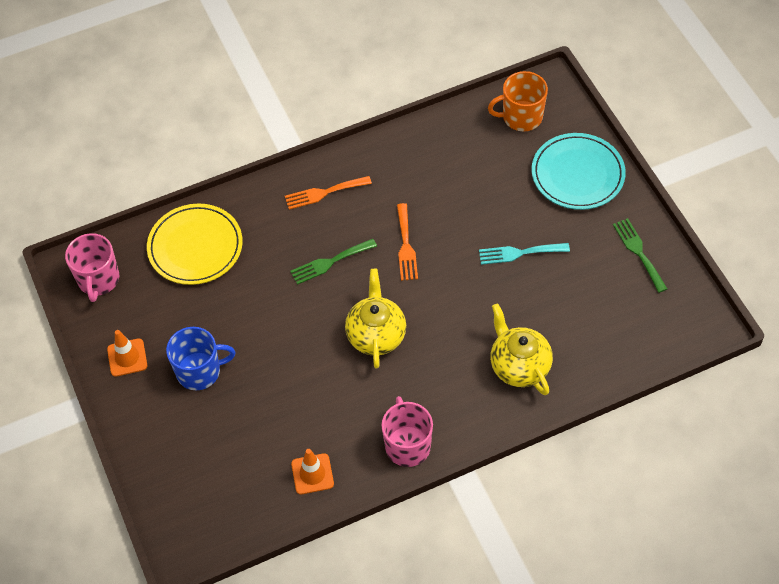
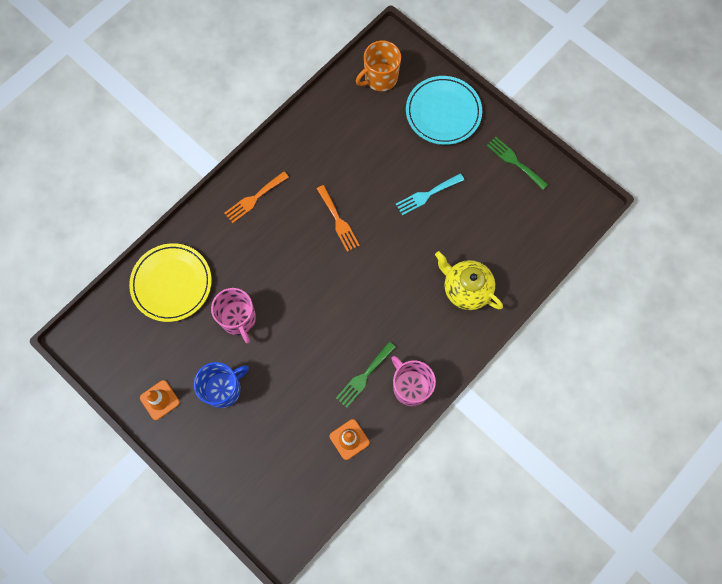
camera: 25 degrees left, 15 degrees up
(98, 280) = (105, 342): pink mug -> pink mug (238, 319)
(330, 262) = (285, 257): green fork -> green fork (364, 376)
(376, 335) = (348, 305): yellow teapot -> none

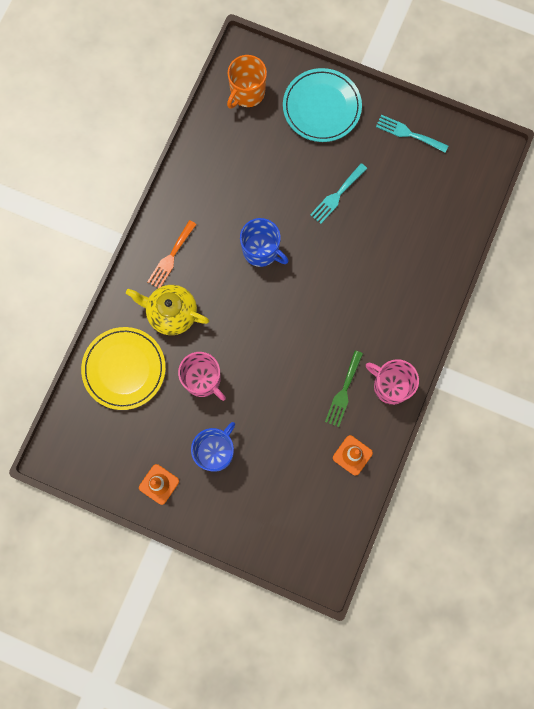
camera: 20 degrees left, 5 degrees up
(338, 221) = (261, 251): orange fork -> blue mug
(466, 289) = (407, 274): yellow teapot -> yellow teapot (171, 313)
(515, 161) = (408, 133): green fork -> turquoise fork

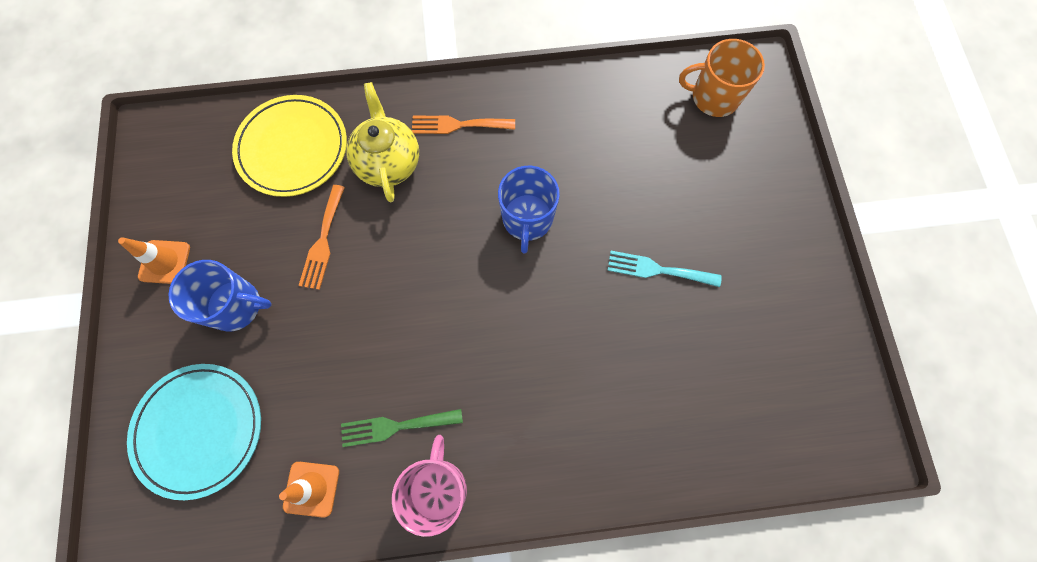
camera: 60 degrees right, 5 degrees down
(203, 380) = (323, 241): pink mug -> orange fork
(321, 107) = (758, 188): turquoise plate -> turquoise plate (199, 429)
(408, 133) = (804, 314): turquoise fork -> none

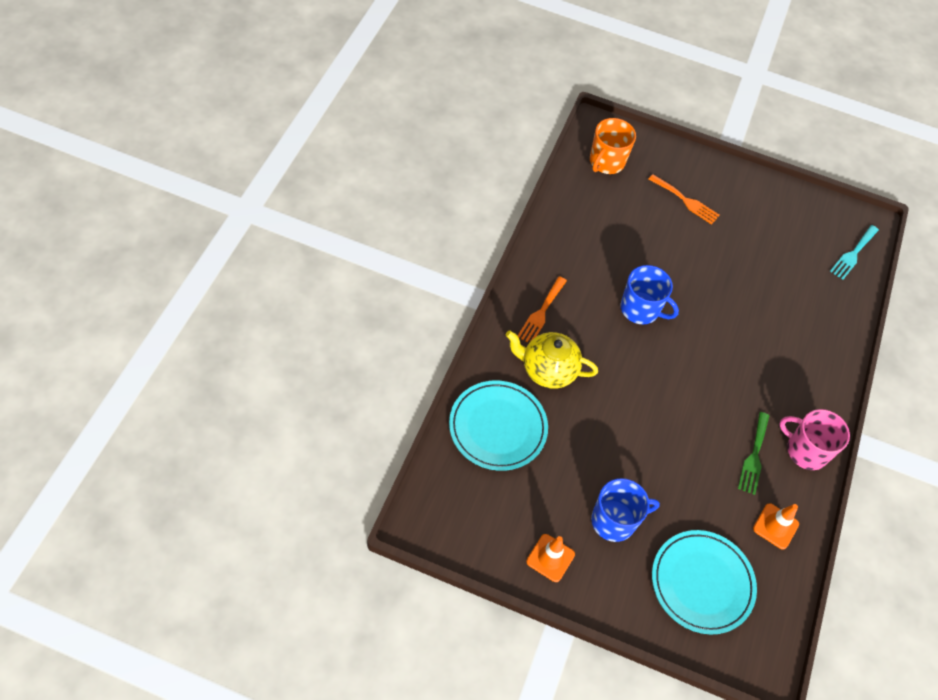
camera: 70 degrees left, 15 degrees down
(236, 306) = (614, 520): blue mug -> blue mug turned 45 degrees clockwise
(293, 148) = (497, 427): yellow plate -> turquoise plate
(323, 241) = (591, 441): orange fork -> orange fork (686, 201)
(657, 270) = (714, 259): turquoise fork -> turquoise fork (853, 254)

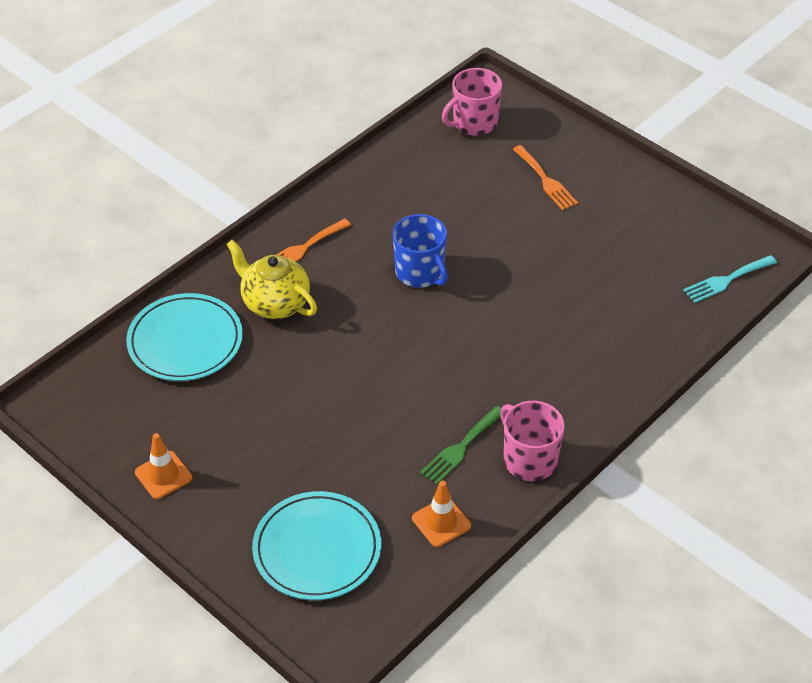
camera: 30 degrees right, 10 degrees down
(606, 162) = (474, 123): orange mug -> pink mug
(614, 520) = (256, 462): blue mug -> none

